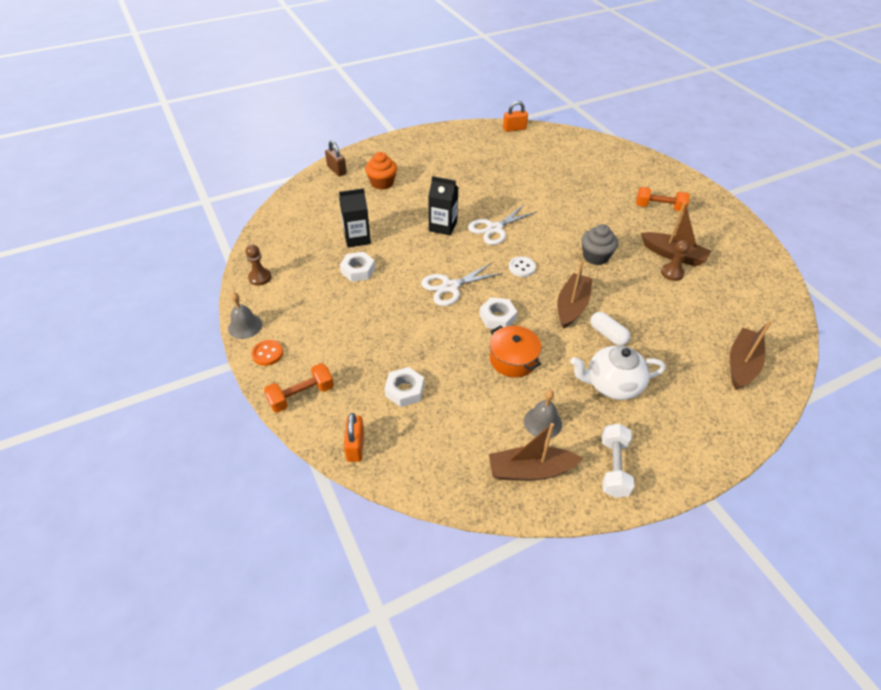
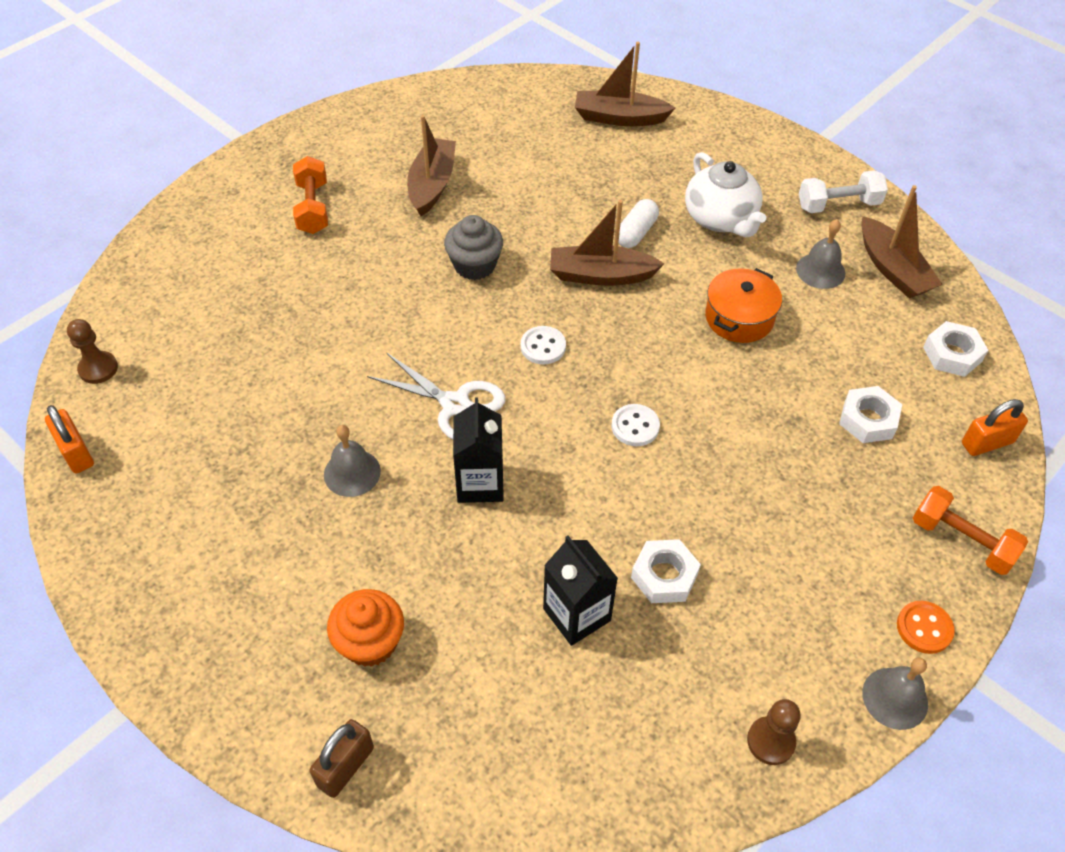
camera: 110 degrees left, 5 degrees up
(450, 287) = (635, 426): white scissors -> white button
(468, 192) = (352, 472): none -> grey bell
(497, 317) = (669, 352): white nut -> white nut (952, 354)
(672, 273) = (475, 183): brown pawn -> brown pawn (98, 369)

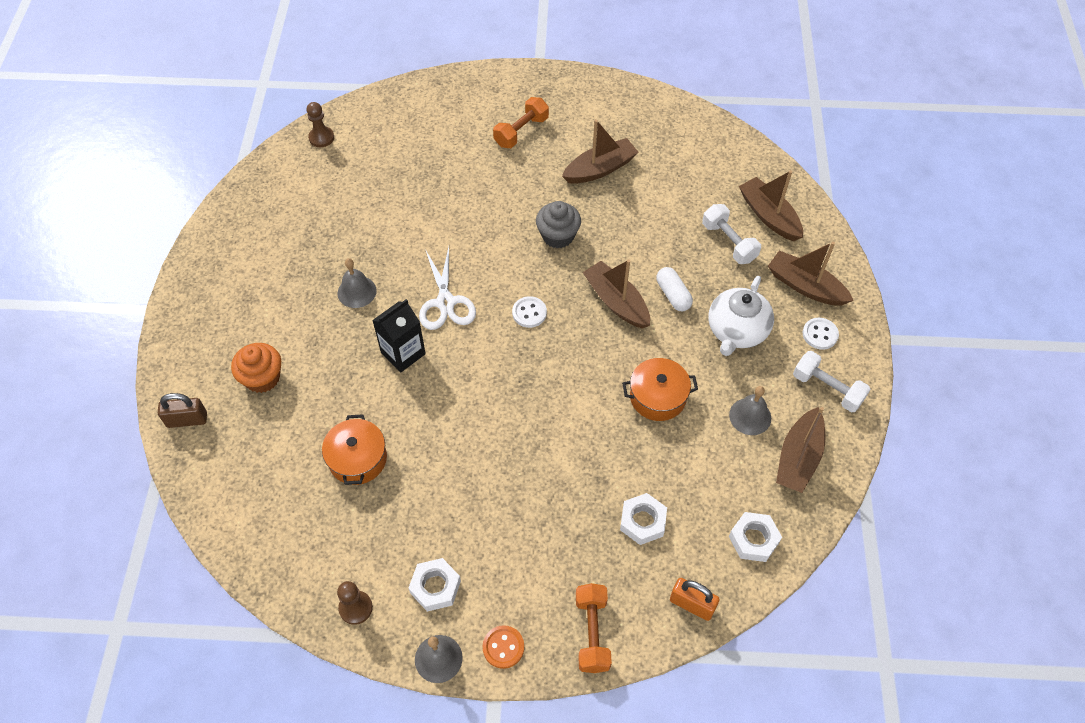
camera: 50 degrees right, 5 degrees up
(76, 453) = (265, 173): orange padlock -> none
(577, 614) = (357, 459): black carton -> orange pot
(619, 160) = (729, 242): none -> white dumbbell
(635, 426) = (514, 399): white button -> white button (820, 334)
(636, 232) = (673, 295): white capsule -> white capsule turned 75 degrees clockwise
(664, 576) = (420, 484): white nut -> white nut (435, 587)
(719, 147) = (805, 286): none -> brown boat

